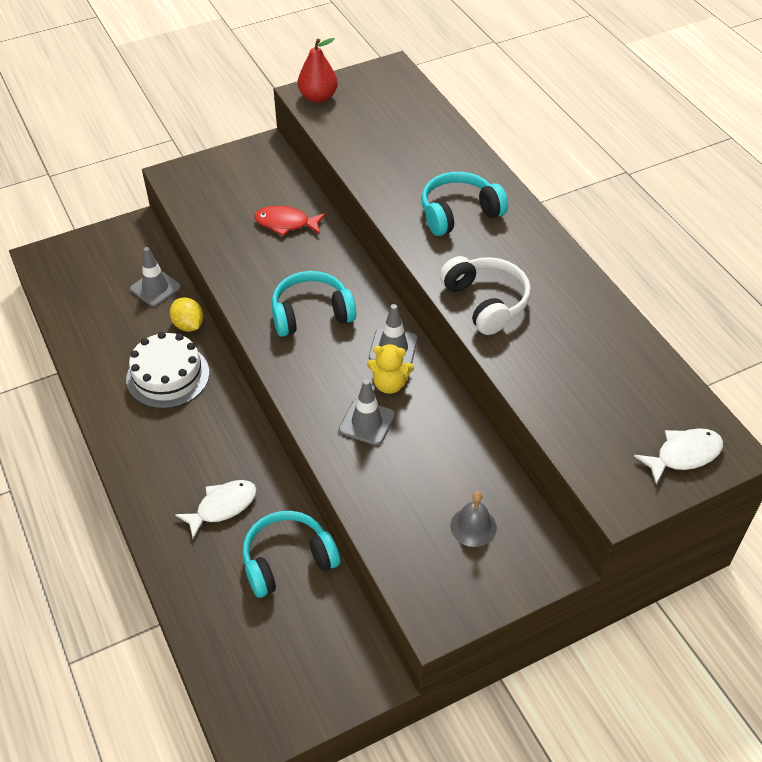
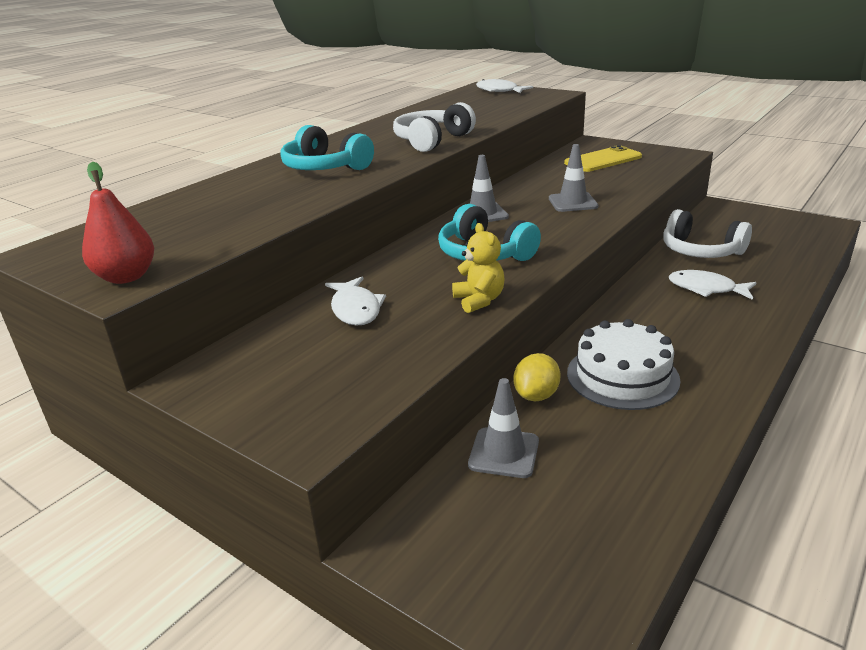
camera: 115 degrees left, 20 degrees down
(286, 223) = (356, 309): red fish -> white fish
(288, 560) = (700, 251): turquoise headphones -> white headphones
(389, 384) = (523, 205): yellow teddy bear -> yellow teddy bear (479, 300)
(473, 526) = (603, 160): grey bell -> yellow phone

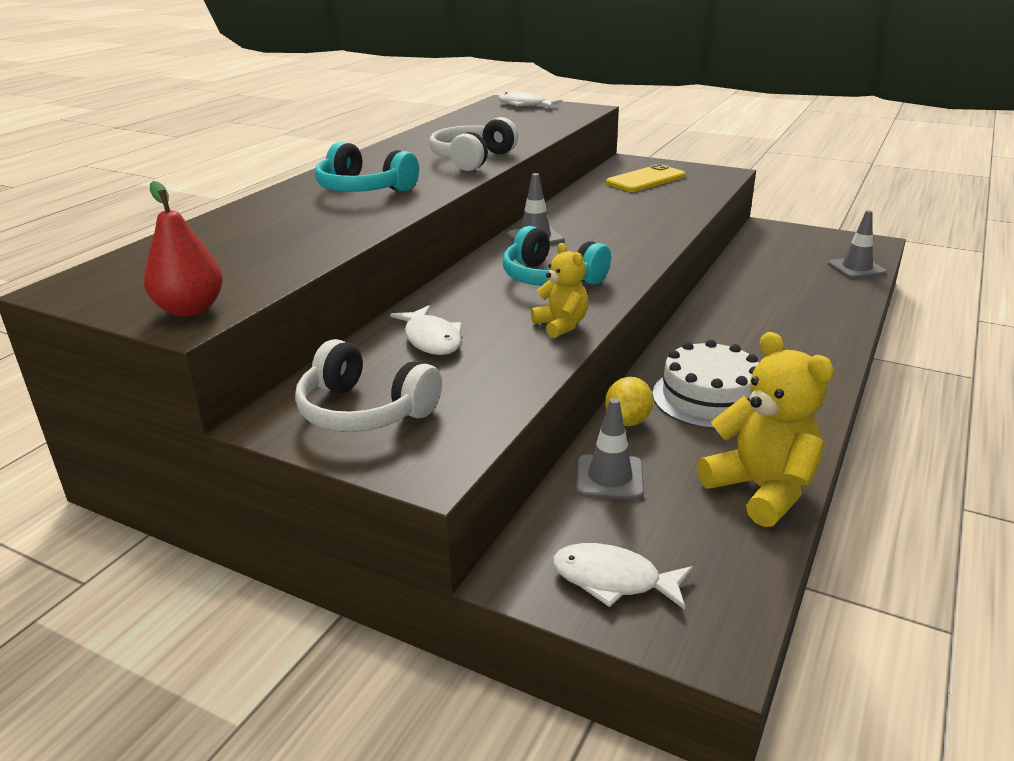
camera: 10 degrees left, 0 degrees up
(572, 202) = (627, 224): grey traffic cone -> grey traffic cone (856, 268)
(652, 477) = (761, 490): none -> yellow teddy bear
(700, 251) = (757, 272): white headphones -> white headphones (364, 411)
(706, 289) = (771, 309): white fish -> white fish (613, 580)

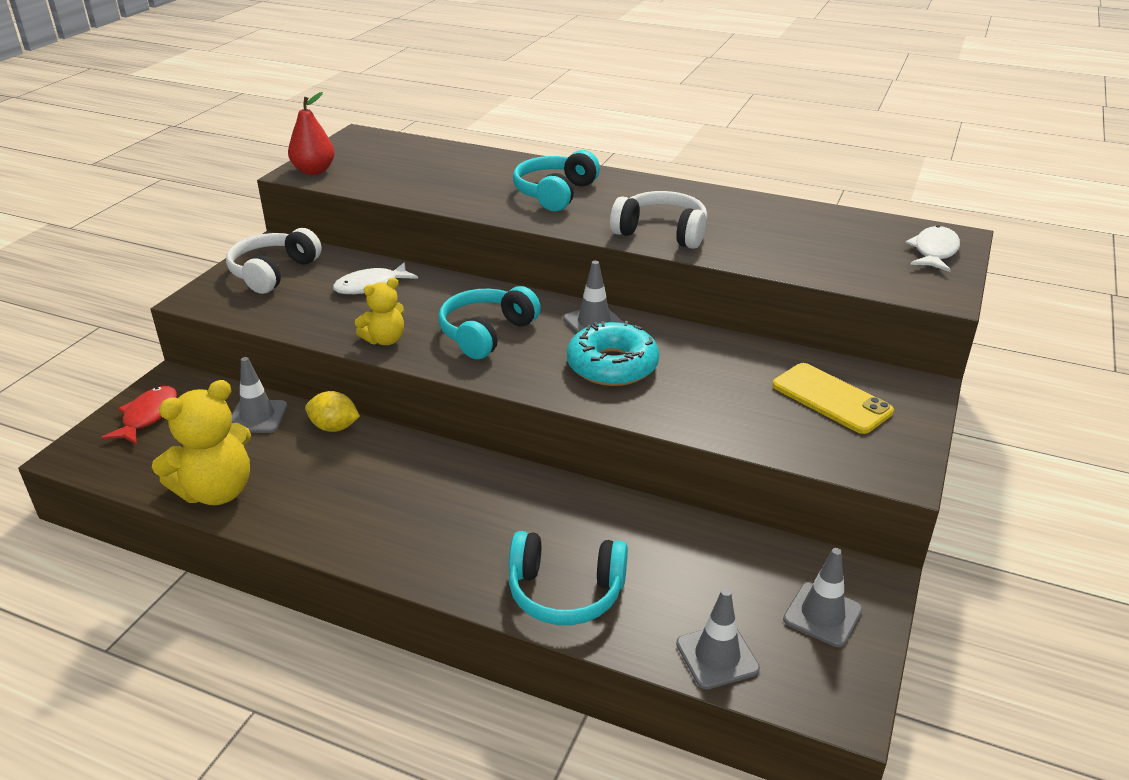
camera: 85 degrees right, 5 degrees up
(607, 233) = (612, 365): none -> turquoise donut
(613, 580) = (148, 416): white fish -> red fish
(709, 398) = (364, 476): white cake -> none
(804, 241) = (822, 615): none -> grey traffic cone
(824, 309) = (565, 592): none -> turquoise headphones

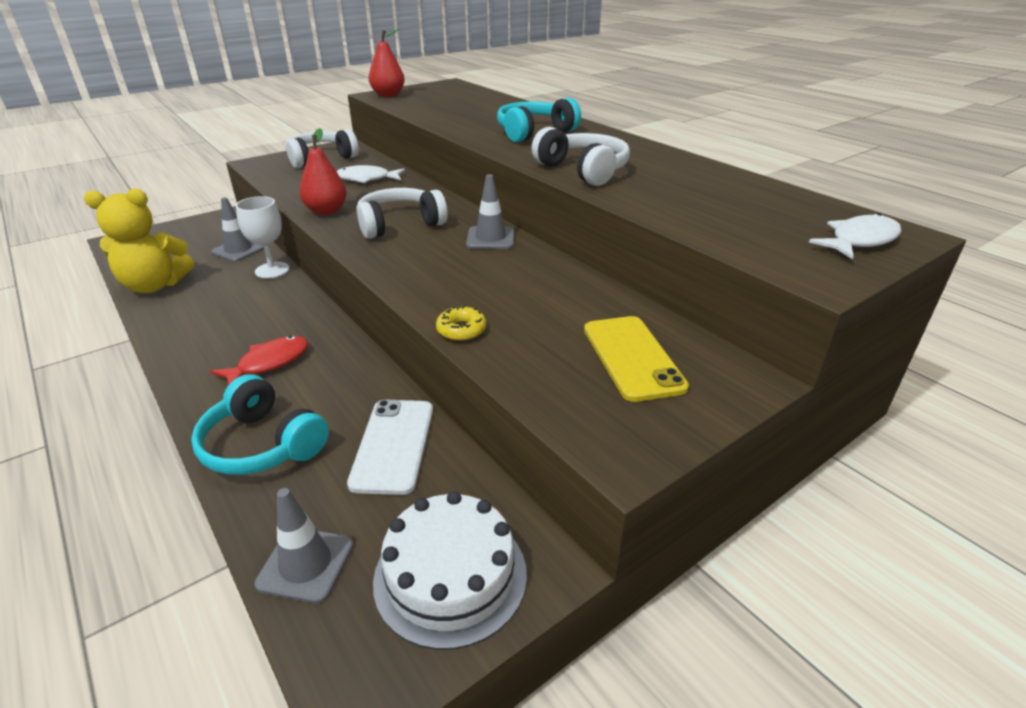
camera: 30 degrees right, 0 degrees up
(148, 416) = (184, 232): red fish -> red fish (269, 363)
(334, 427) = (272, 270): yellow lemon -> white goblet
(385, 340) = (326, 211): yellow teddy bear -> red pear
(486, 333) = (400, 224): turquoise headphones -> white headphones
(612, 365) = (462, 271): turquoise donut -> none
(674, 546) = (393, 445): none -> white phone
(682, 421) = (461, 330): none -> yellow donut
(822, 615) = (450, 575): grey traffic cone -> white cake

